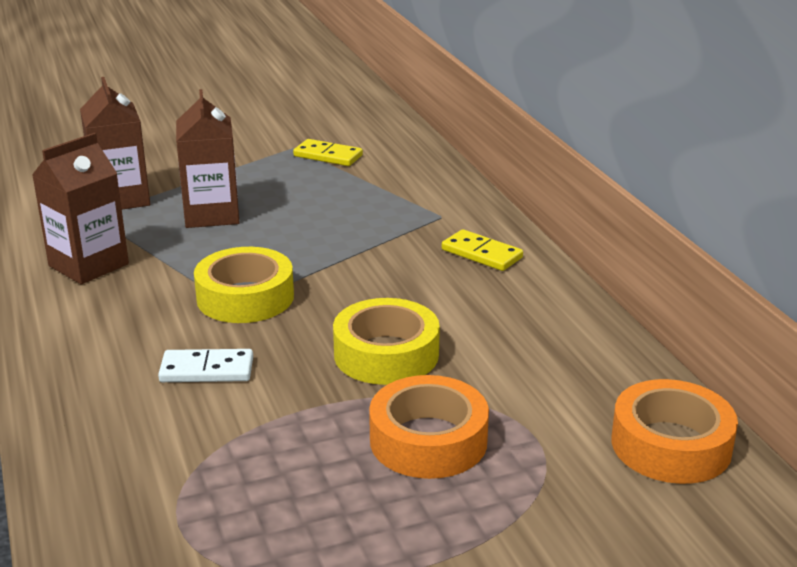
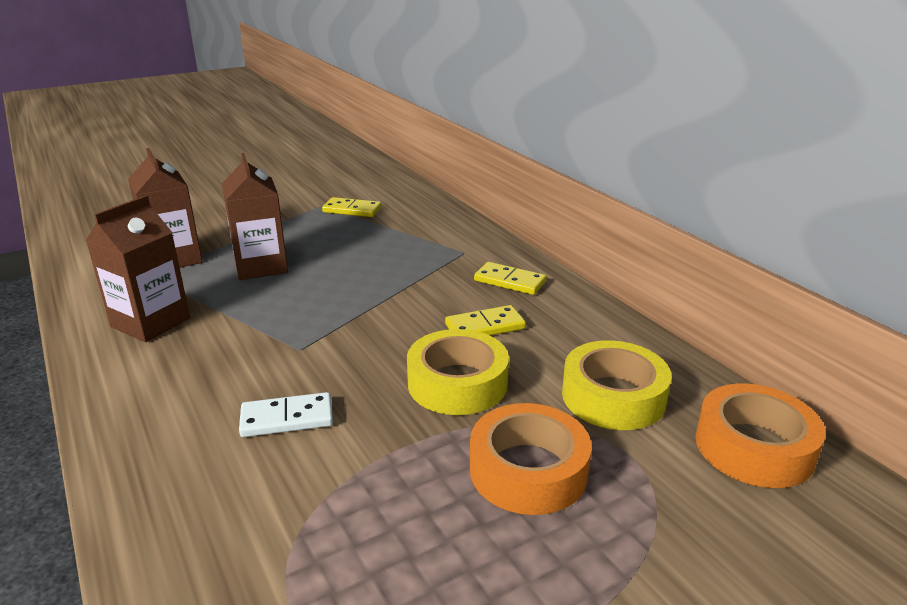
camera: 10 degrees left, 0 degrees up
(245, 297) = (309, 340): yellow tape -> yellow tape (613, 396)
(435, 300) = (485, 326): none -> yellow domino

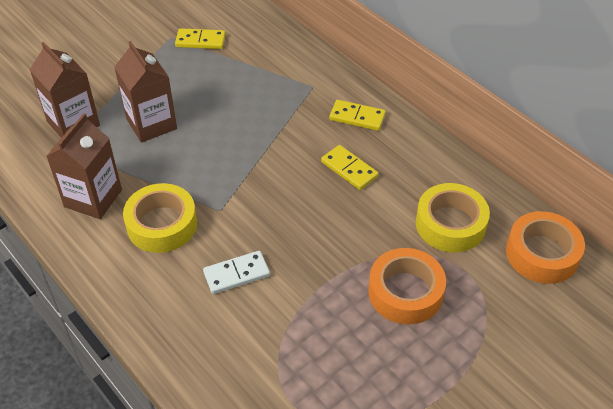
camera: 10 degrees left, 20 degrees up
(457, 383) = (343, 227): yellow tape -> yellow tape (162, 224)
(485, 326) = (349, 169): yellow domino -> yellow domino turned 75 degrees clockwise

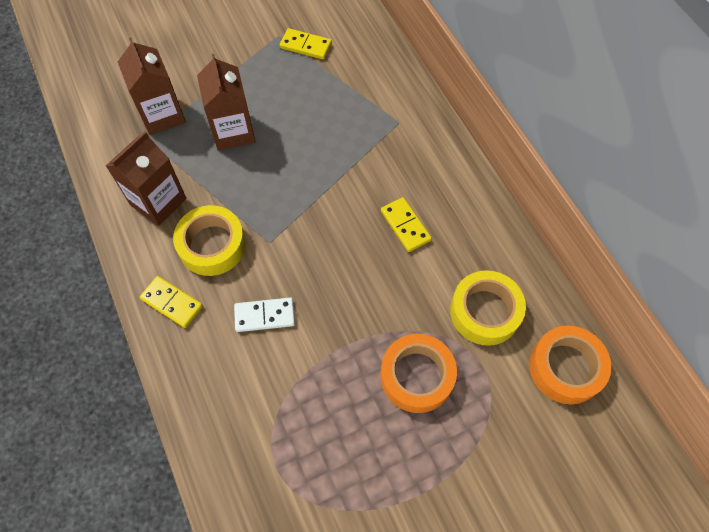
camera: 15 degrees right, 15 degrees up
(357, 117) = (431, 167): yellow domino -> yellow domino (172, 303)

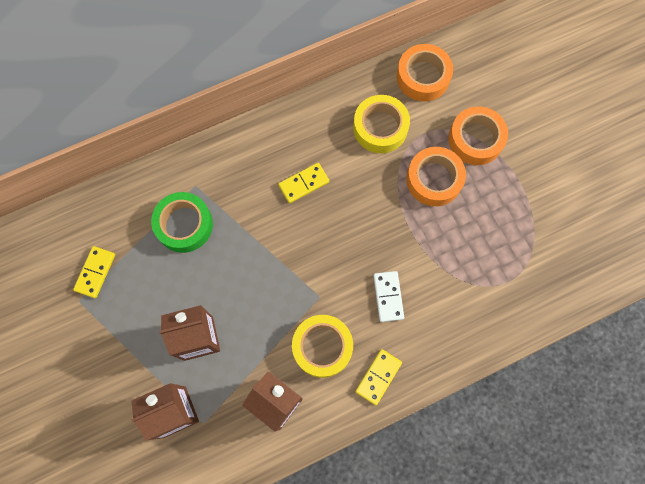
camera: 90 degrees left, 10 degrees up
(354, 114) = (184, 225): none -> green tape
(478, 435) = (475, 139): none -> orange tape

